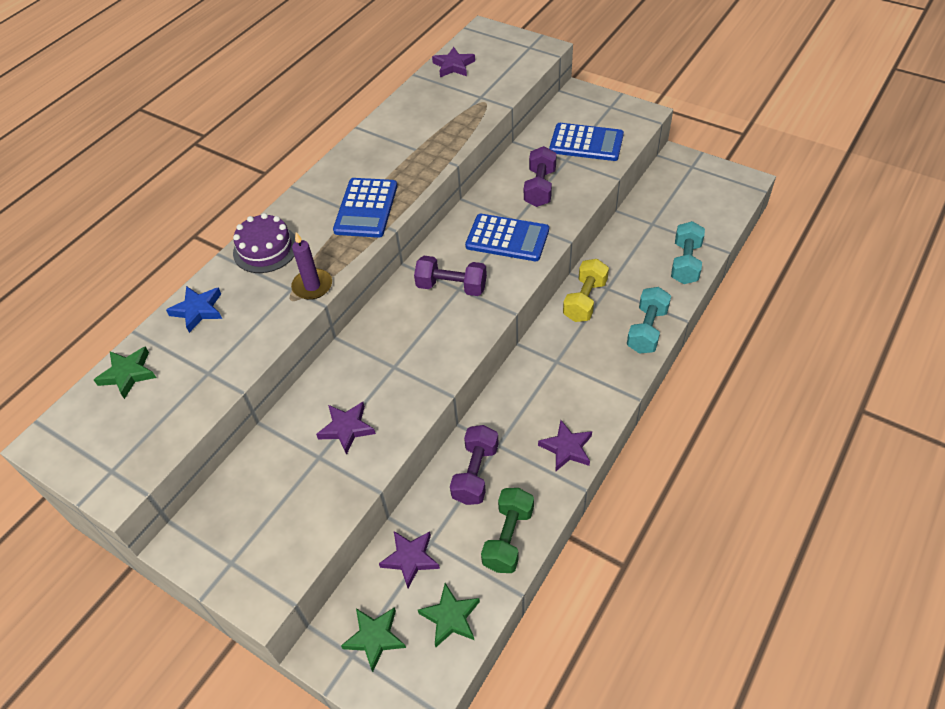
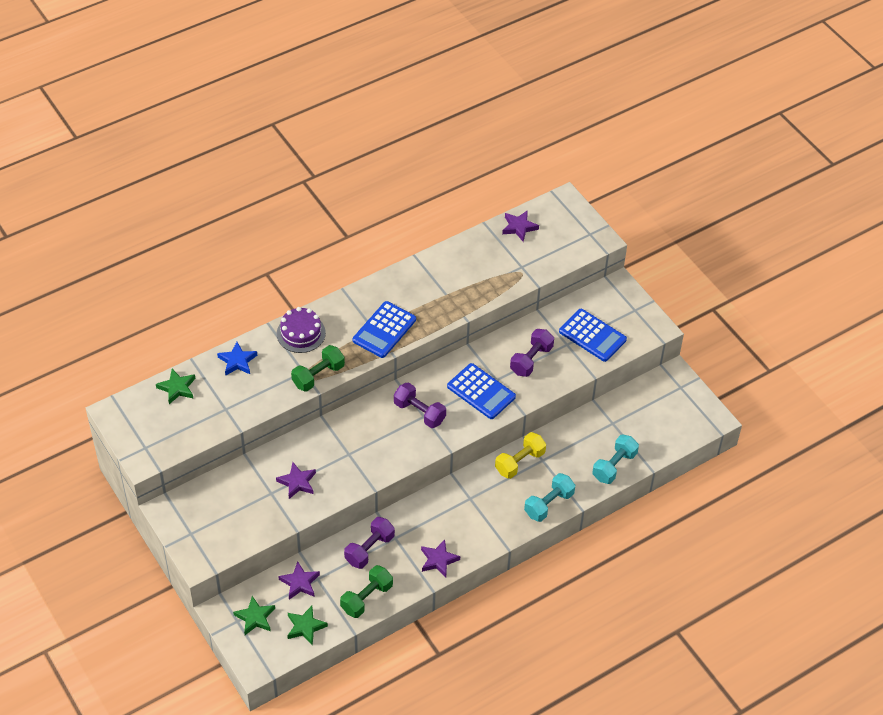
camera: 20 degrees right, 0 degrees up
(312, 286) = (318, 376): purple candle -> green dumbbell

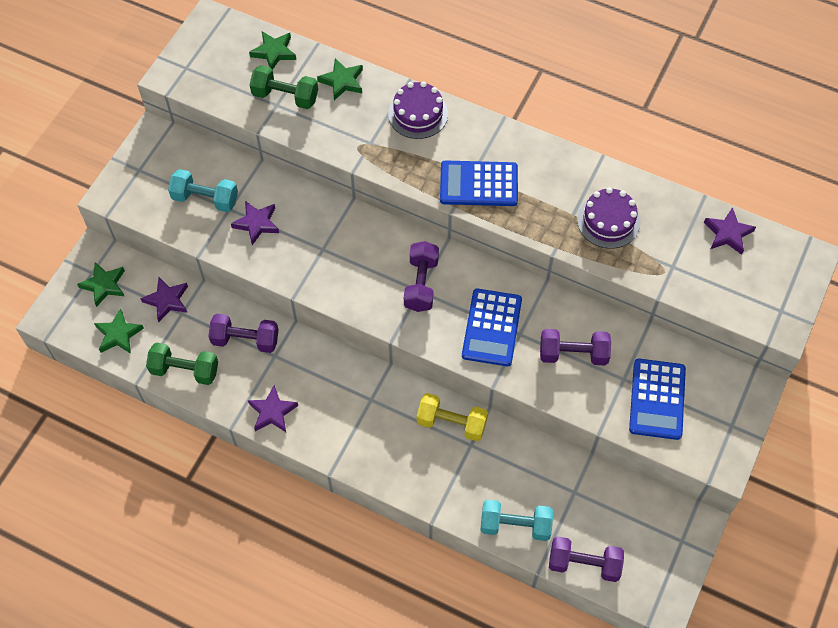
camera: 60 degrees right, 10 degrees up
(237, 361) = (342, 81): blue star -> green star
(318, 376) = (374, 159): green dumbbell -> green dumbbell (285, 96)
(465, 279) = (608, 221): none -> purple cake
(549, 504) = (416, 483): turquoise dumbbell -> turquoise dumbbell (205, 199)
(663, 444) = (584, 564): none -> purple dumbbell

